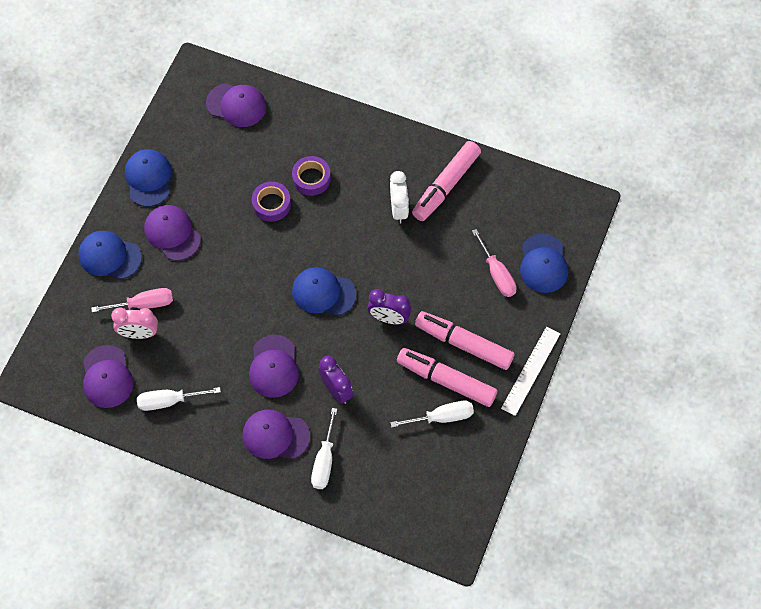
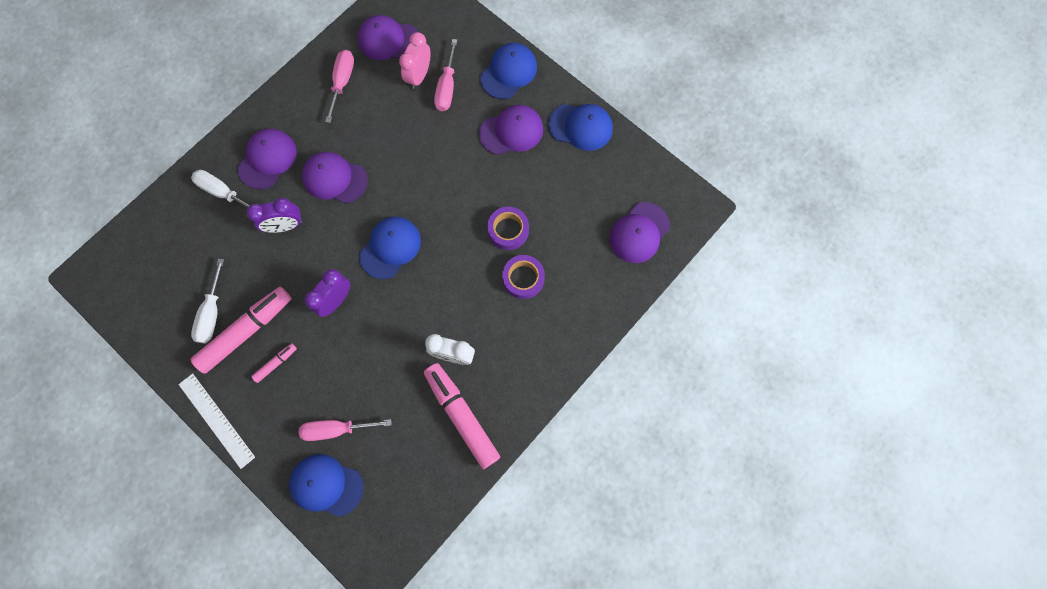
camera: 110 degrees right, 10 degrees up
(169, 401) = (342, 82): white screwdriver -> pink screwdriver
(463, 344) = (276, 363): pink marker -> pink marker, size x0.45

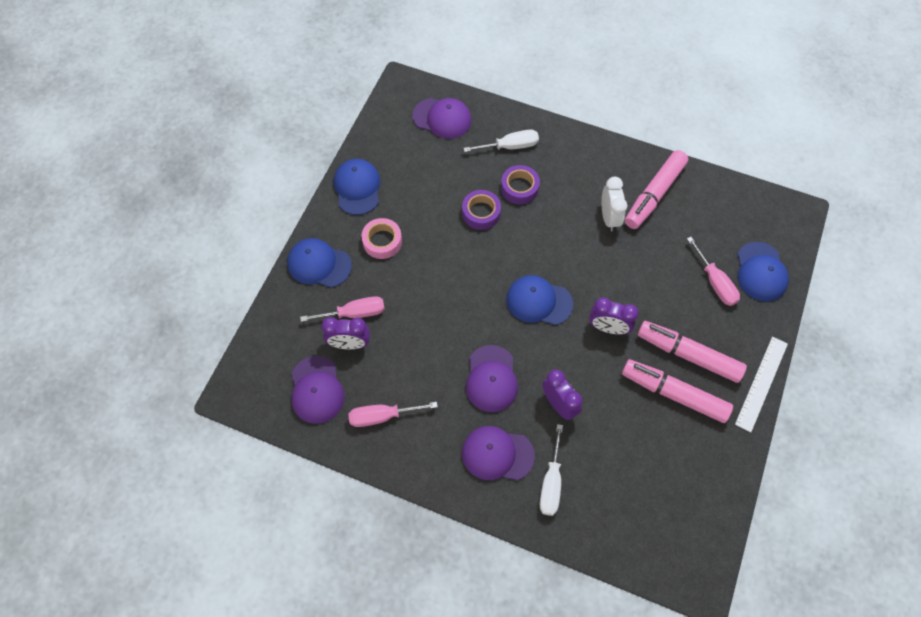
camera: 110 degrees left, 10 degrees down
(212, 313) = (673, 434): white screwdriver -> white screwdriver (510, 146)
(276, 363) = (688, 354): pink marker -> pink marker, size x2.21
(419, 76) = (350, 344): pink clock -> purple clock
(511, 131) = (382, 241): purple cap -> pink tape

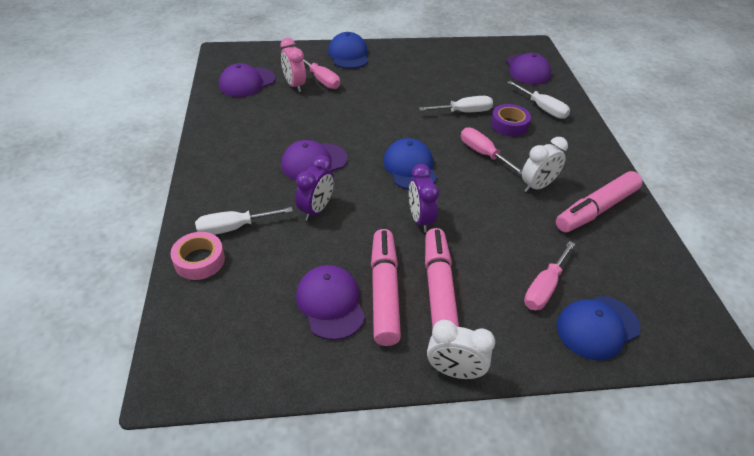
camera: 60 degrees right, 20 degrees down
(350, 344) = (294, 85): purple clock -> pink clock
(357, 188) = (425, 52): blue cap -> none
(382, 241) = (392, 74): pink tape -> pink tape (199, 260)
(382, 416) = (243, 117): pink screwdriver -> pink screwdriver (483, 154)
(481, 213) = (464, 112): purple tape -> white screwdriver
(497, 454) = (244, 186): purple cap -> purple cap (330, 303)
(654, 195) = (596, 209): pink marker -> pink marker turned 45 degrees counterclockwise
(761, 383) = (454, 371): white ruler -> white clock

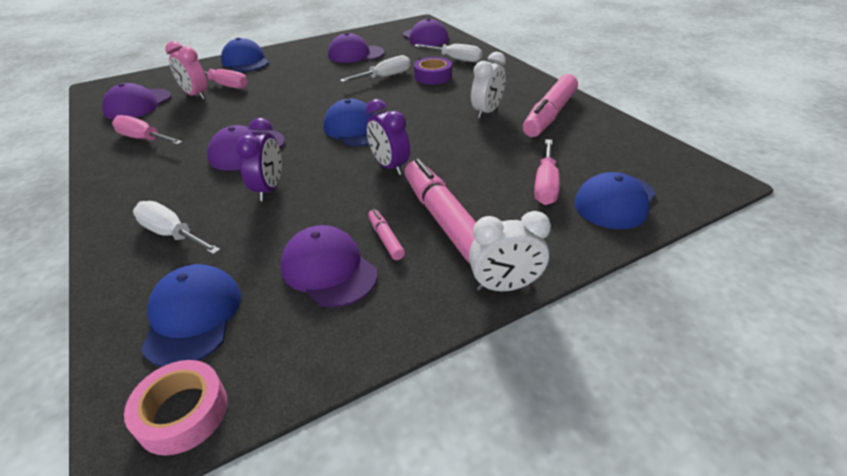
camera: 20 degrees left, 5 degrees down
(199, 260) = (137, 280): pink tape -> pink tape (183, 413)
(226, 306) = (193, 316): none -> blue cap
(233, 228) = (172, 234): white screwdriver -> white screwdriver turned 75 degrees clockwise
(384, 291) = (385, 239): pink marker -> pink marker, size x0.45
(450, 74) = (355, 54): none -> purple cap
(483, 154) = (422, 101): pink screwdriver -> pink screwdriver (144, 139)

